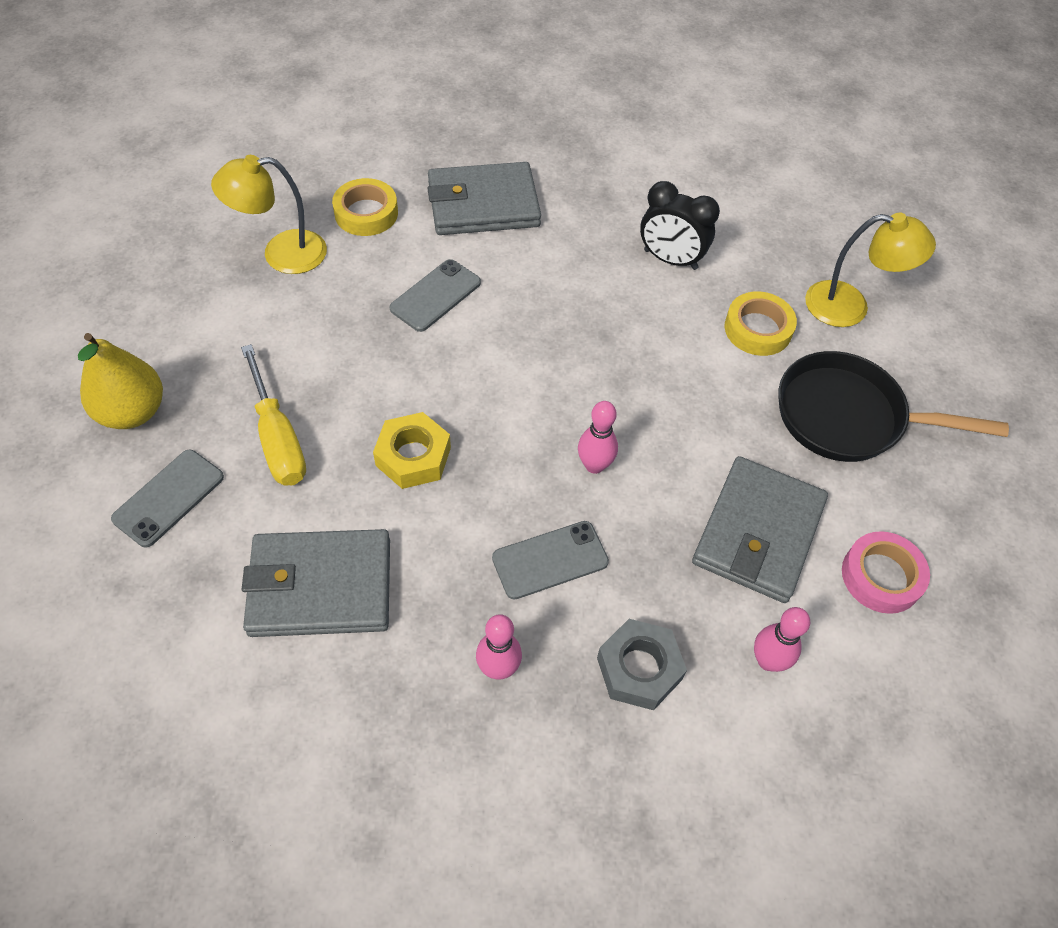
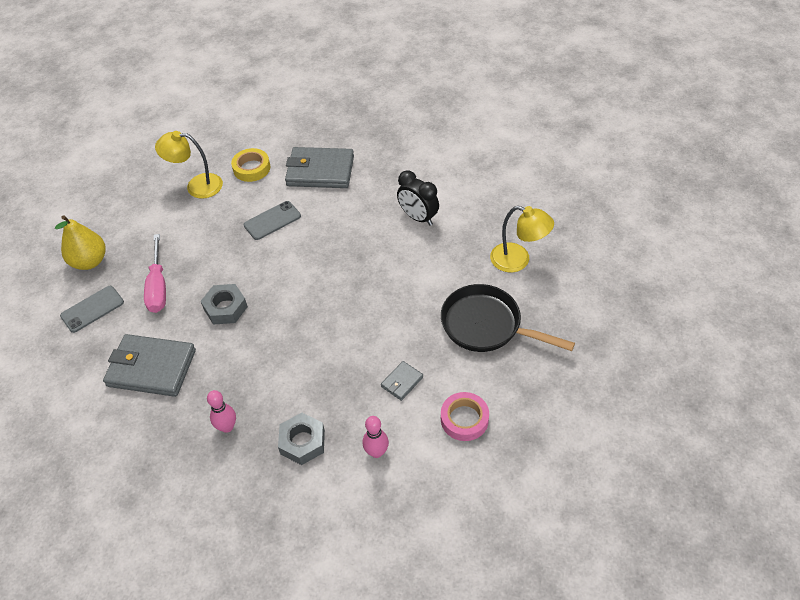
camera: 20 degrees right, 5 degrees down
(278, 438) = (158, 287): yellow screwdriver -> pink screwdriver
(413, 456) = (225, 308): yellow nut -> grey nut
(550, 560) = (277, 376): grey phone -> none
(594, 465) = (323, 329): pink bowling pin -> none
(758, 329) = (453, 266): yellow tape -> none
(758, 532) = (402, 382): grey wallet -> grey wallet, size x0.46

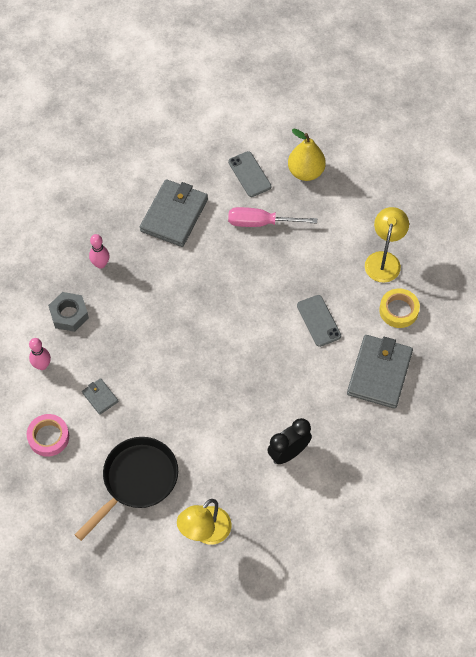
camera: 100 degrees right, 10 degrees up
(225, 308) = (221, 272): grey nut -> none

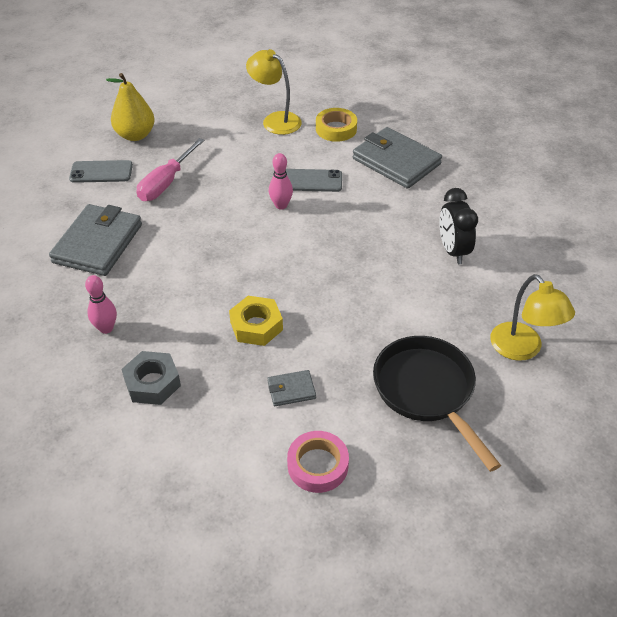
camera: 65 degrees left, 15 degrees down
(42, 365) = (206, 437): pink bowling pin -> pink bowling pin (281, 205)
(145, 351) = (256, 326): none -> yellow nut
(174, 215) = (98, 243): grey wallet -> grey wallet turned 60 degrees clockwise

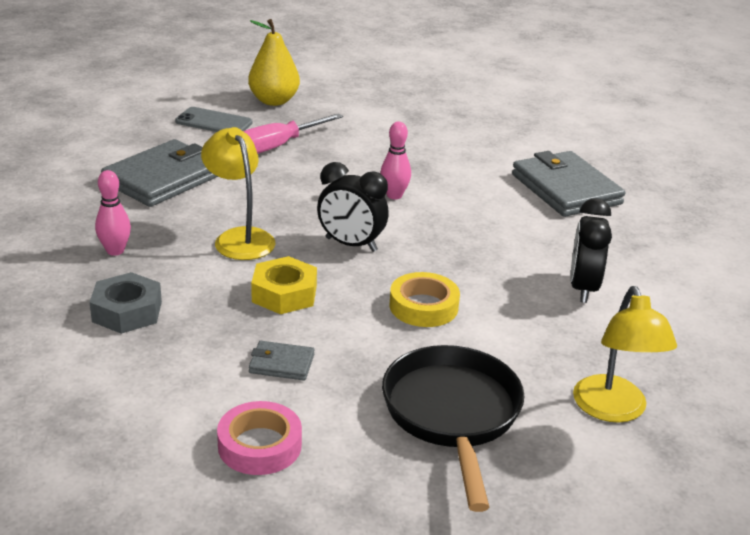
camera: 20 degrees right, 15 degrees down
(275, 120) = (442, 122): yellow lamp -> yellow lamp (239, 238)
(277, 263) = (351, 245): none -> black clock
(311, 181) = (447, 183): grey phone -> none
(336, 129) = (510, 145): yellow tape -> yellow tape (423, 306)

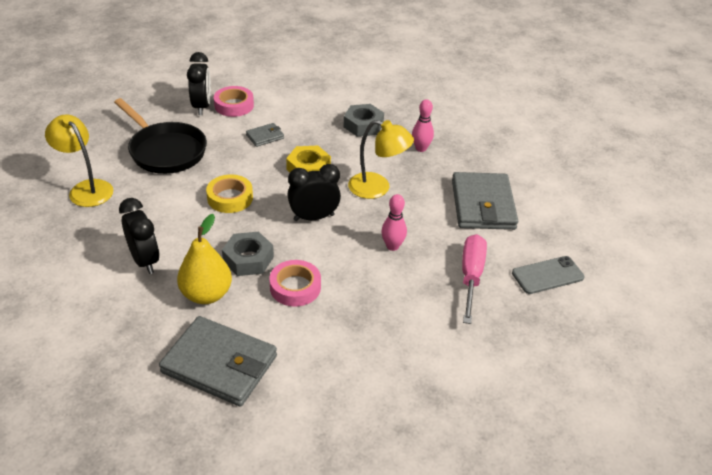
camera: 140 degrees right, 10 degrees up
(274, 101) = (556, 333): yellow pear -> yellow pear (206, 294)
(315, 472) = (202, 107): none -> black clock
(394, 195) = (336, 275): pink bowling pin -> pink bowling pin (392, 246)
(444, 204) = (295, 287): none -> pink tape
(466, 242) = (248, 259): none -> grey nut

